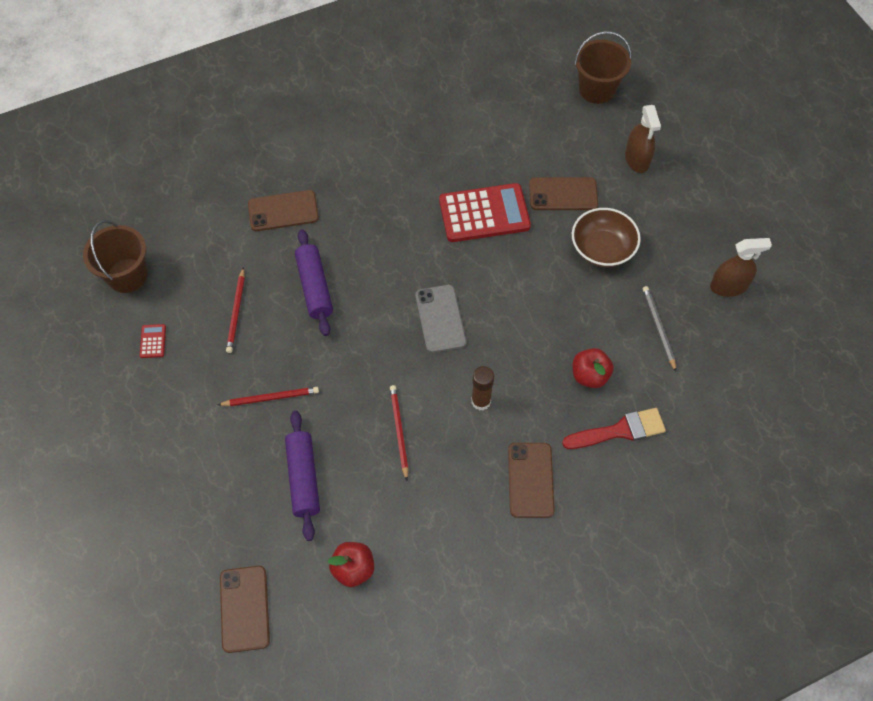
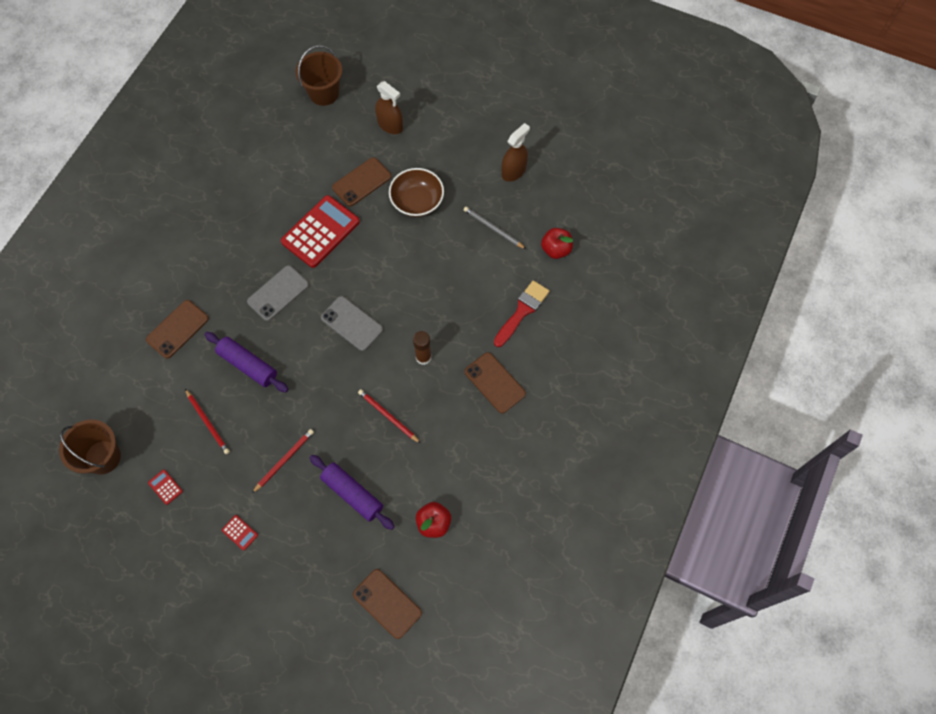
camera: 40 degrees left, 5 degrees up
(177, 432) = (240, 532): none -> red calculator
(397, 242) = (278, 293): none -> grey phone
(589, 375) = (476, 290): red apple -> red apple (556, 249)

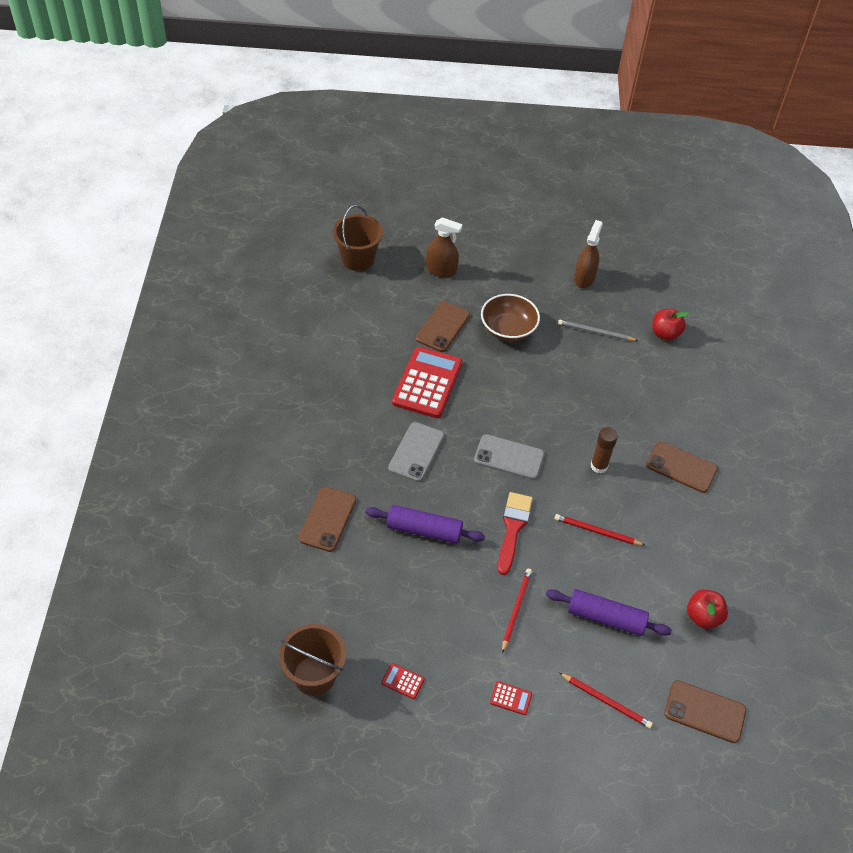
camera: 25 degrees left, 15 degrees down
(207, 422) = (412, 600): red pencil -> red pencil (606, 701)
(522, 311) = (667, 396): red brush -> red brush (513, 528)

